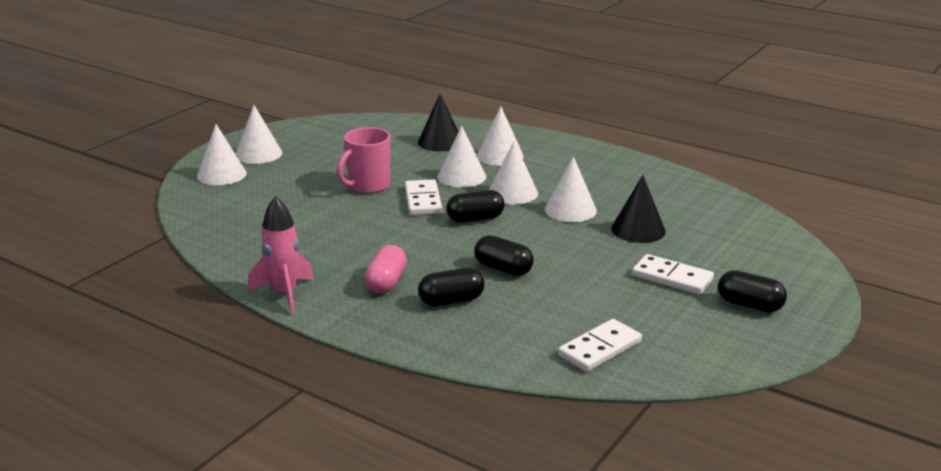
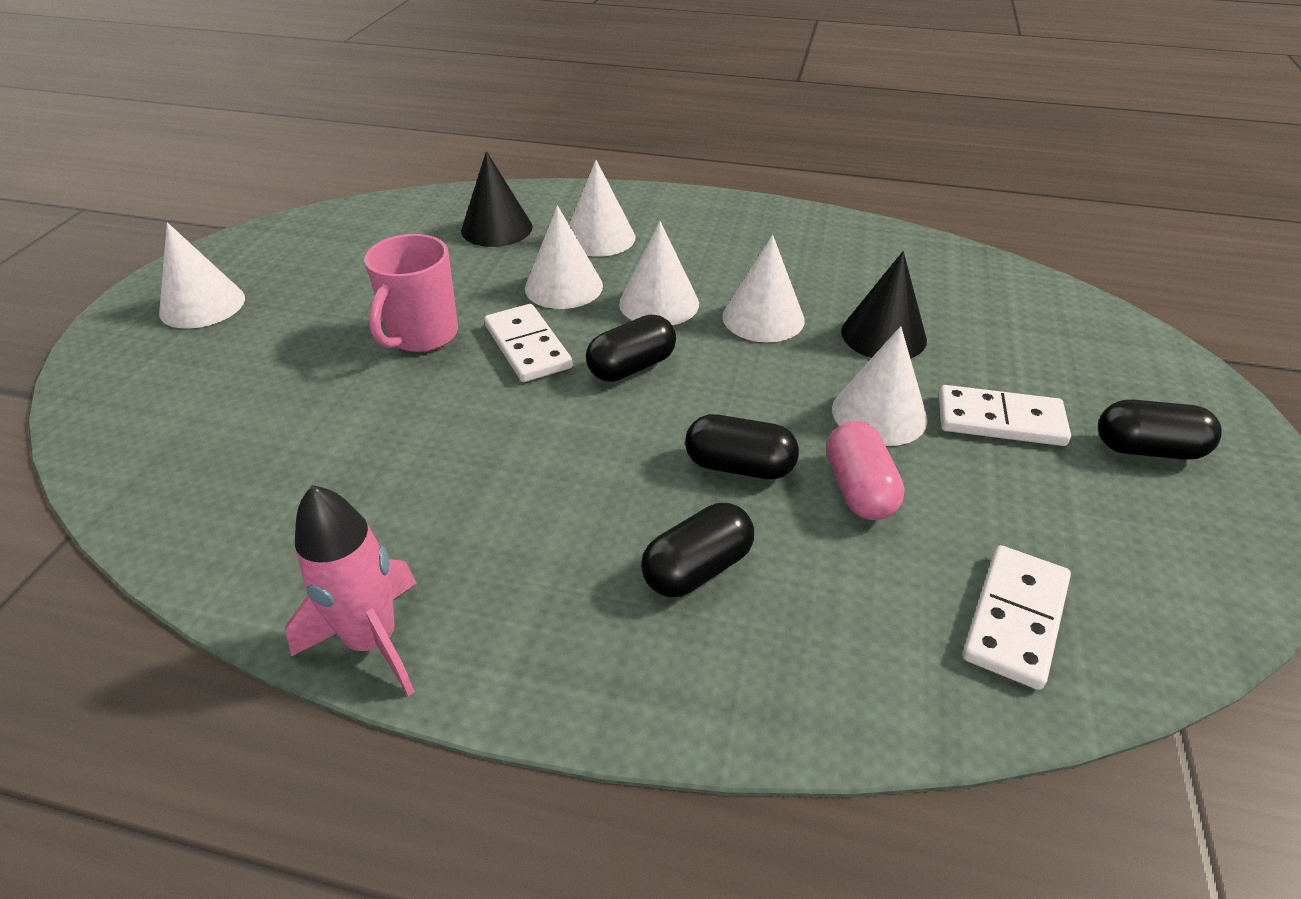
camera: 20 degrees left, 15 degrees up
(221, 174) = (146, 362): white cone -> white cone (879, 414)
(386, 282) = (558, 553): pink capsule -> pink capsule (859, 489)

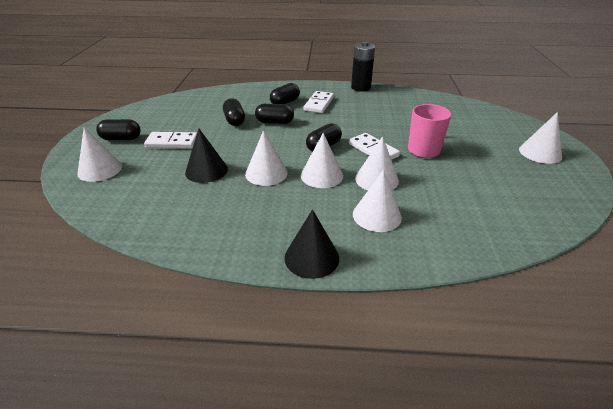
camera: 170 degrees right, 5 degrees down
(373, 641) = (361, 88): pink rocket -> black battery
(496, 228) = (449, 215): black cone -> black cone (311, 257)
(859, 489) = (234, 120): pink capsule -> black capsule
(879, 414) = (220, 140): white cone -> white cone (100, 169)
(1015, 619) = (199, 102): white domino -> white domino (318, 104)

